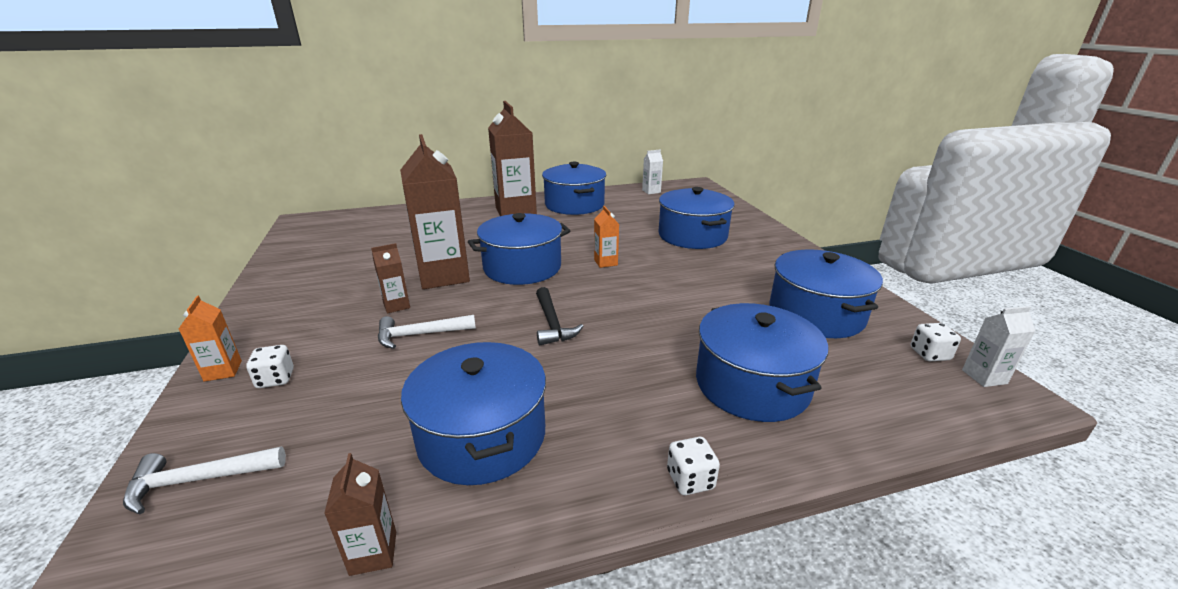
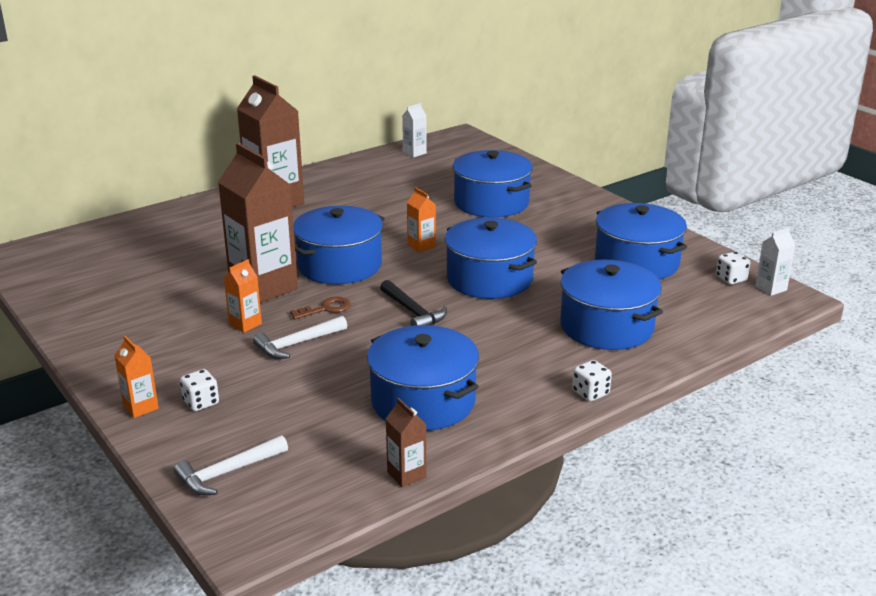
camera: 20 degrees left, 0 degrees up
(396, 305) = (245, 324): brown carton -> orange carton
(476, 304) = (326, 309): none -> brown key
(574, 205) = (337, 183): blue pot -> blue pot (489, 279)

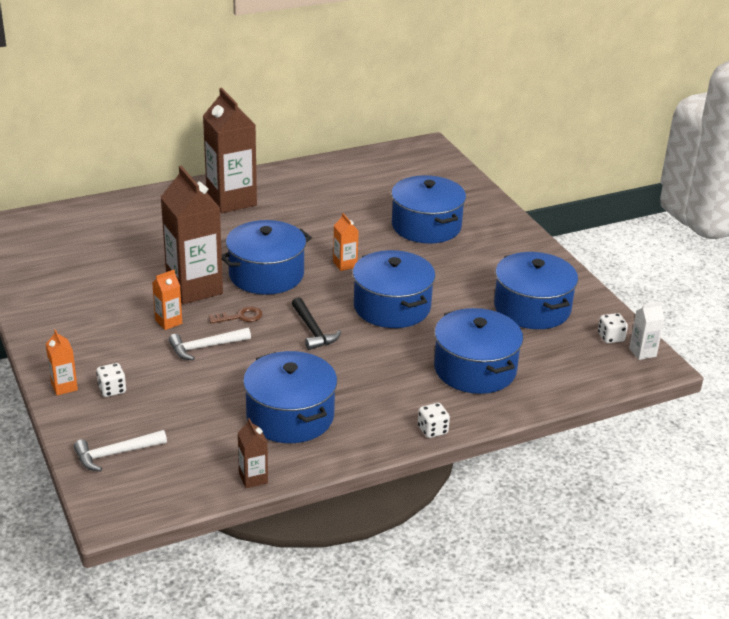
camera: 10 degrees right, 5 degrees up
(414, 153) = (377, 161): white carton -> none

